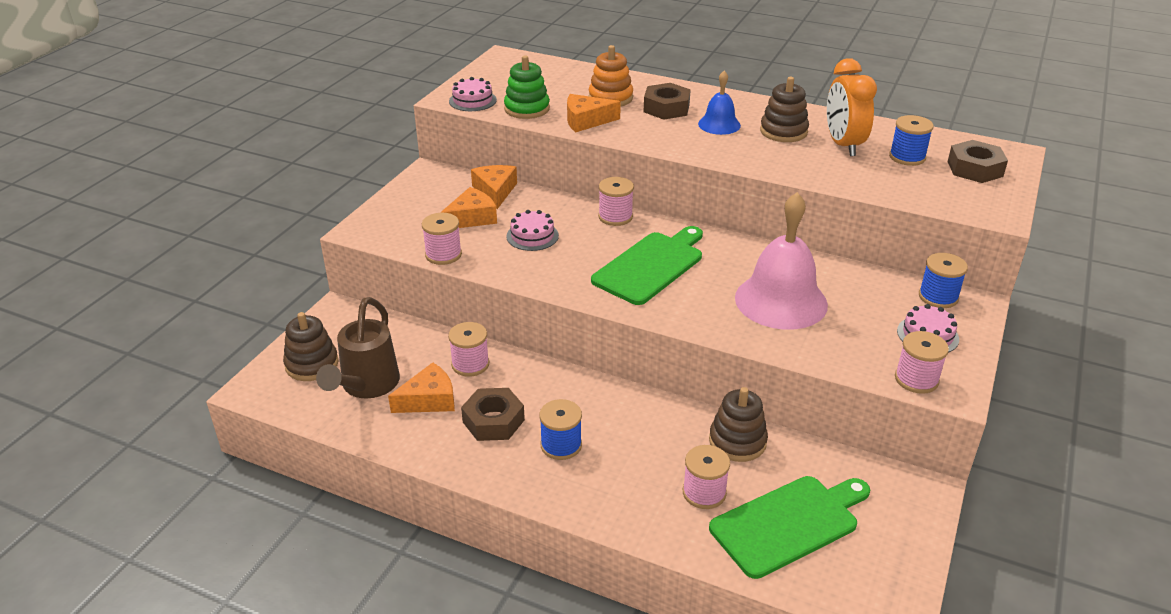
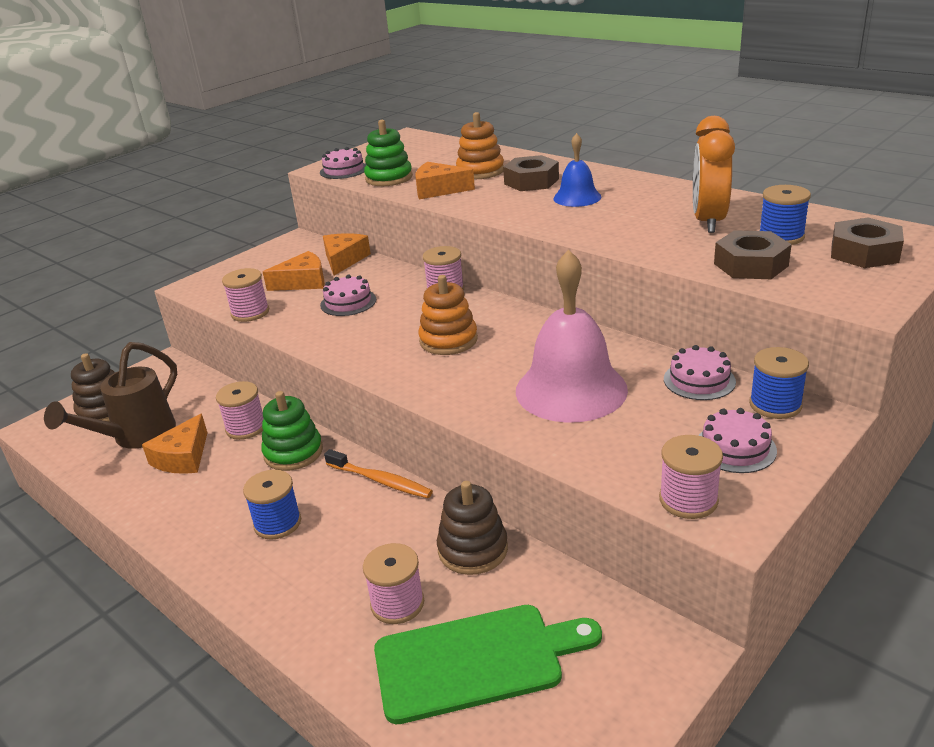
camera: 20 degrees right, 5 degrees down
(429, 400) = (183, 457): orange cheese -> orange cheese turned 120 degrees clockwise
(493, 421) = (228, 487): brown nut -> brown nut (750, 265)
(532, 382) = (293, 452): none -> green stacking toy
(626, 396) = (380, 480): none -> orange toothbrush
(651, 266) = (448, 340): green cutting board -> orange stacking toy
(783, 131) = (646, 206): brown stacking toy -> none
(873, 282) = (699, 380): none -> pink cake

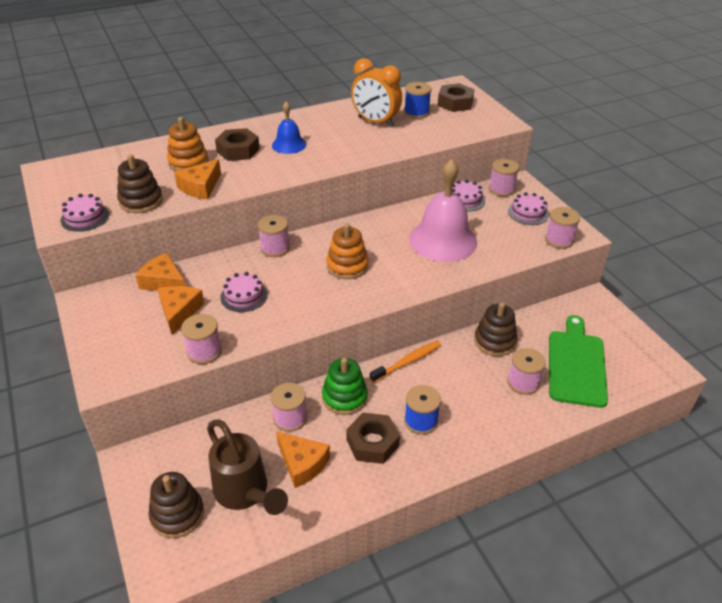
camera: 70 degrees left, 10 degrees up
(389, 178) = (141, 201): green stacking toy -> brown stacking toy
(750, 265) = (439, 131): brown nut -> brown nut (372, 443)
(775, 405) = (501, 189): blue spool -> pink spool

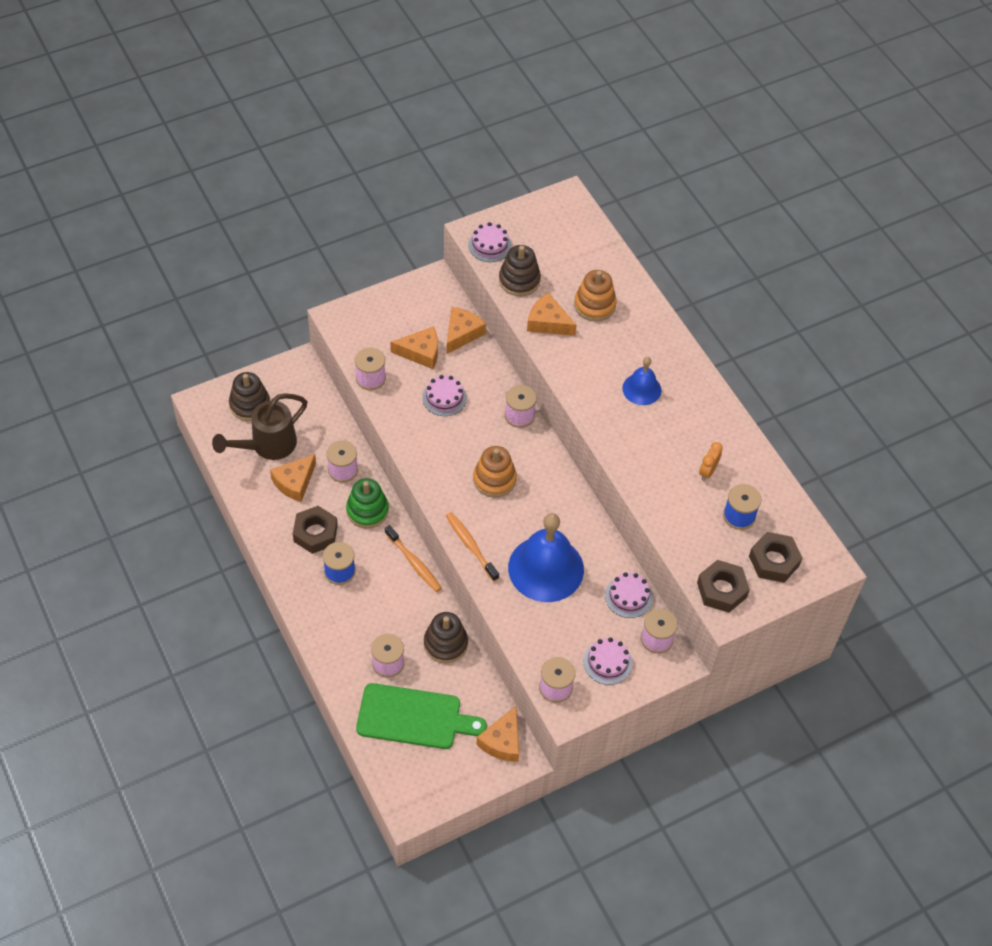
camera: 85 degrees right, 15 degrees up
(238, 150) = (623, 344): brown nut -> brown nut (721, 590)
(375, 122) = (707, 471): orange clock -> orange clock, size x0.49
(422, 283) = (470, 546): none -> orange toothbrush
(443, 240) = (546, 568): pink bell -> blue bell
(583, 308) = (502, 741): none -> orange cheese

